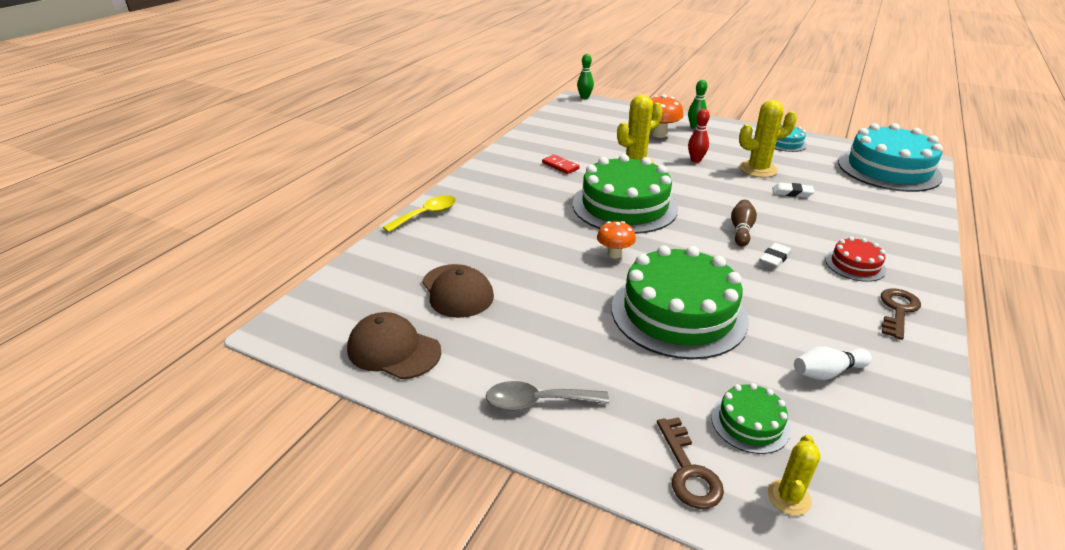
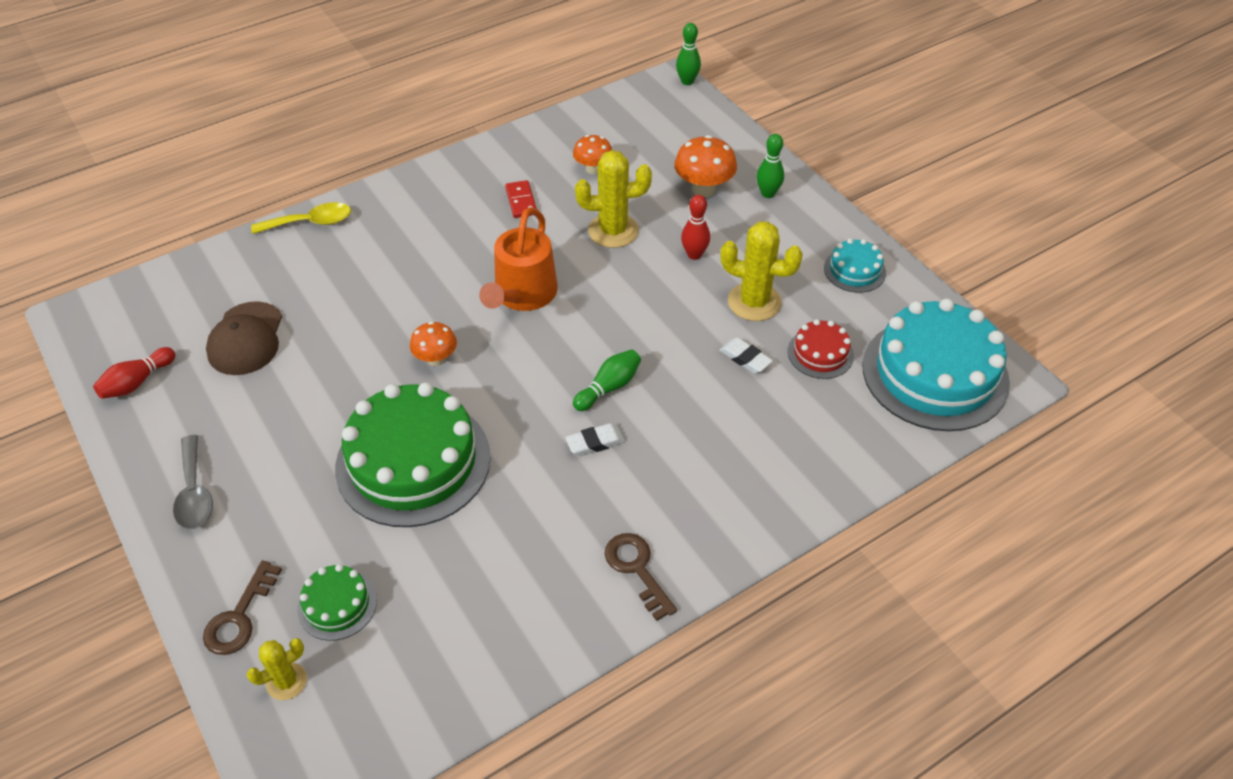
camera: 30 degrees right, 15 degrees up
(393, 350) = (137, 382): brown cap -> red bowling pin
(537, 402) = (194, 493): grey spoon -> grey spoon turned 135 degrees counterclockwise
(584, 142) = (593, 169): none -> orange mushroom
(624, 206) = (523, 295): green cake -> orange watering can
(741, 230) = (609, 387): brown bowling pin -> green bowling pin
(827, 372) = (467, 595): white bowling pin -> none
(855, 265) = (673, 493): red cake -> red cake (820, 353)
(897, 310) = (637, 569): brown key -> brown key turned 90 degrees counterclockwise

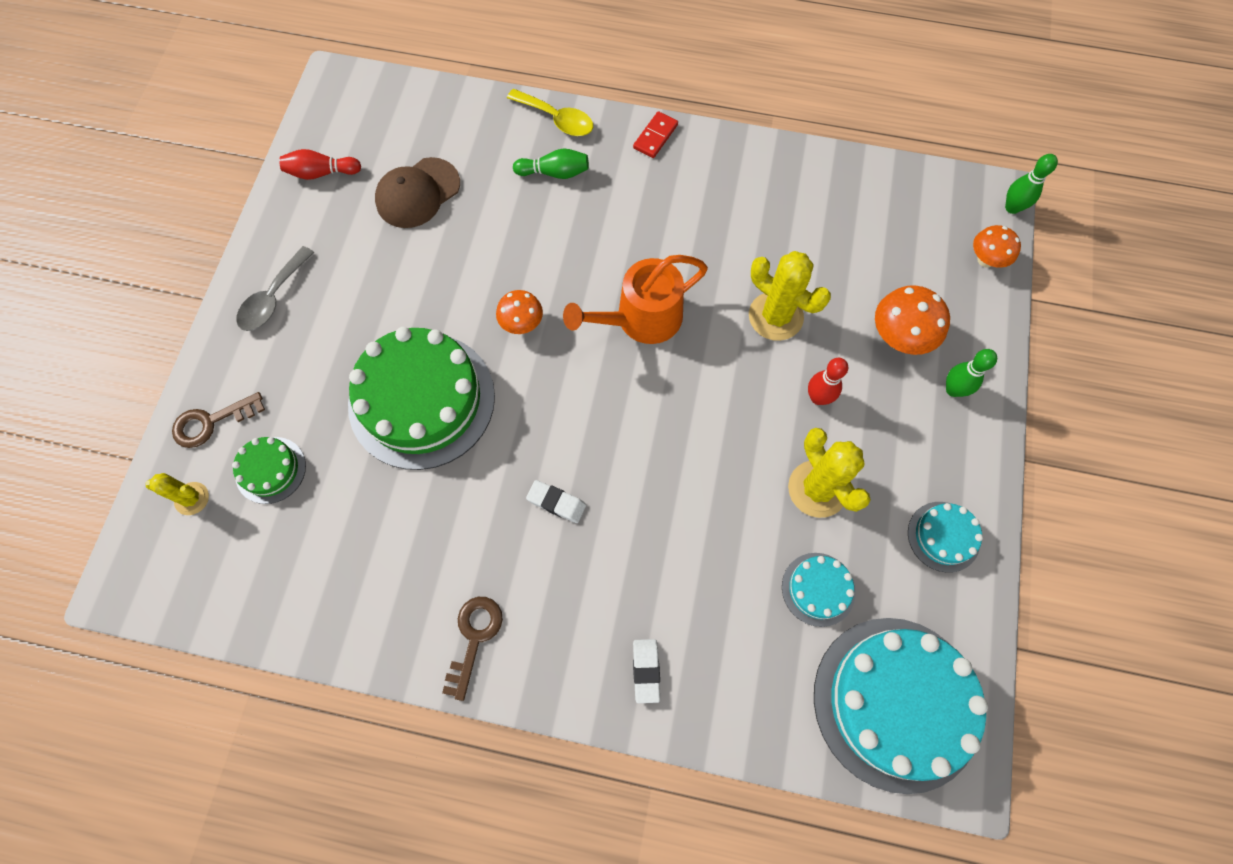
camera: 45 degrees right, 20 degrees up
(521, 201) = (732, 225): red domino -> red domino (655, 136)
(593, 169) = (825, 239): orange mushroom -> orange mushroom (985, 260)
(609, 387) = (617, 463): green bowling pin -> green bowling pin (555, 173)
(745, 358) = (750, 535): white eraser -> white eraser (646, 670)
(820, 353) = (818, 589): red cake -> turquoise cake

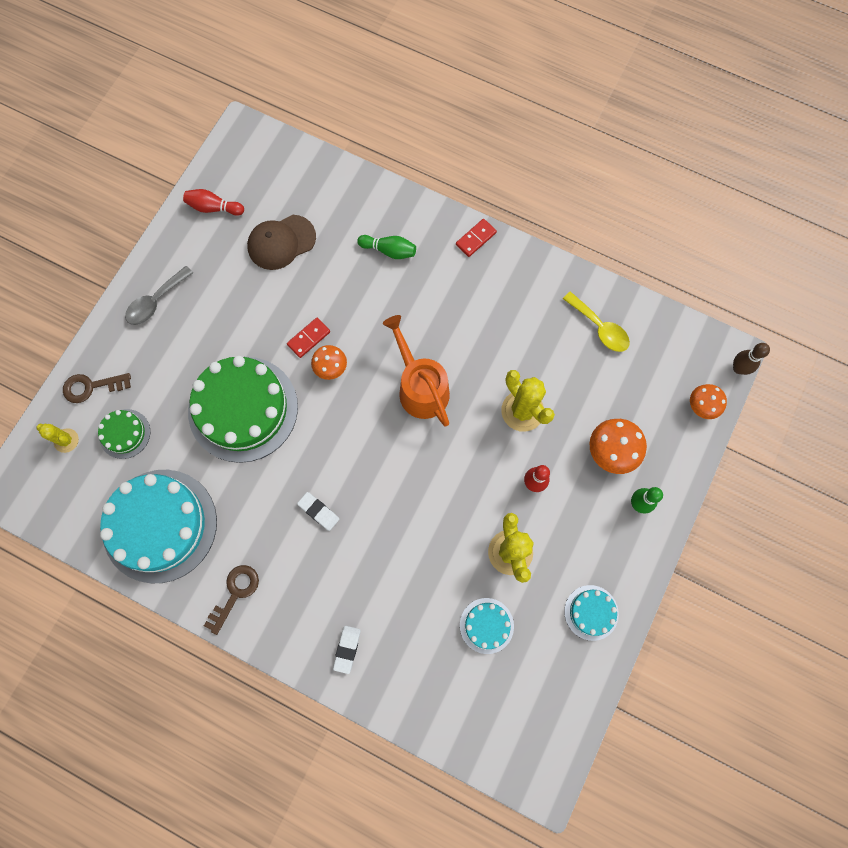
camera: 15 degrees right, 5 degrees up
(483, 295) = (309, 338): none -> red domino
(557, 119) = (403, 205): yellow spoon -> yellow spoon (599, 328)
(641, 319) = (420, 387): orange watering can -> orange watering can turned 75 degrees clockwise
(896, 702) = (515, 721): turquoise cake -> turquoise cake (160, 525)
(1012, 207) = (738, 368): green bowling pin -> brown bowling pin

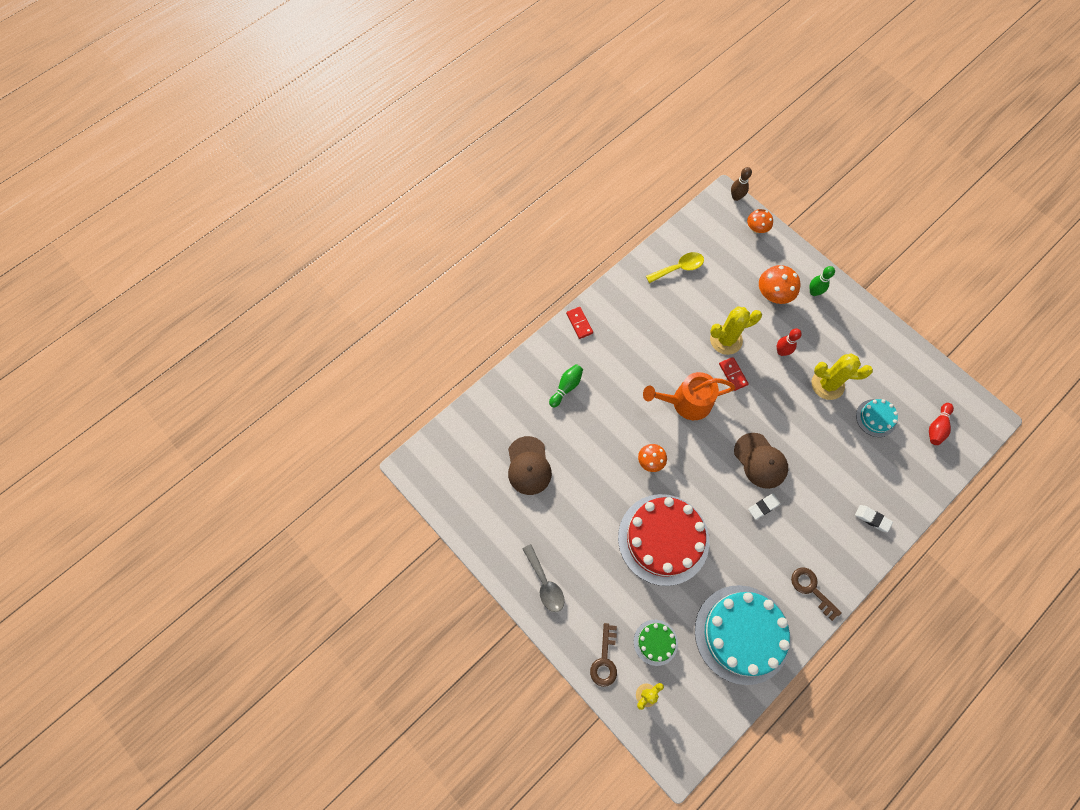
camera: 70 degrees left, 5 degrees down
(214, 208) = (476, 510): red bowling pin -> red bowling pin (937, 427)
(243, 409) = (663, 539): green cake -> red cake
(309, 338) = (620, 470): red domino -> red domino (733, 374)
(376, 493) = (760, 461): none -> brown cap
(591, 612) = (881, 348): turquoise cake -> none

